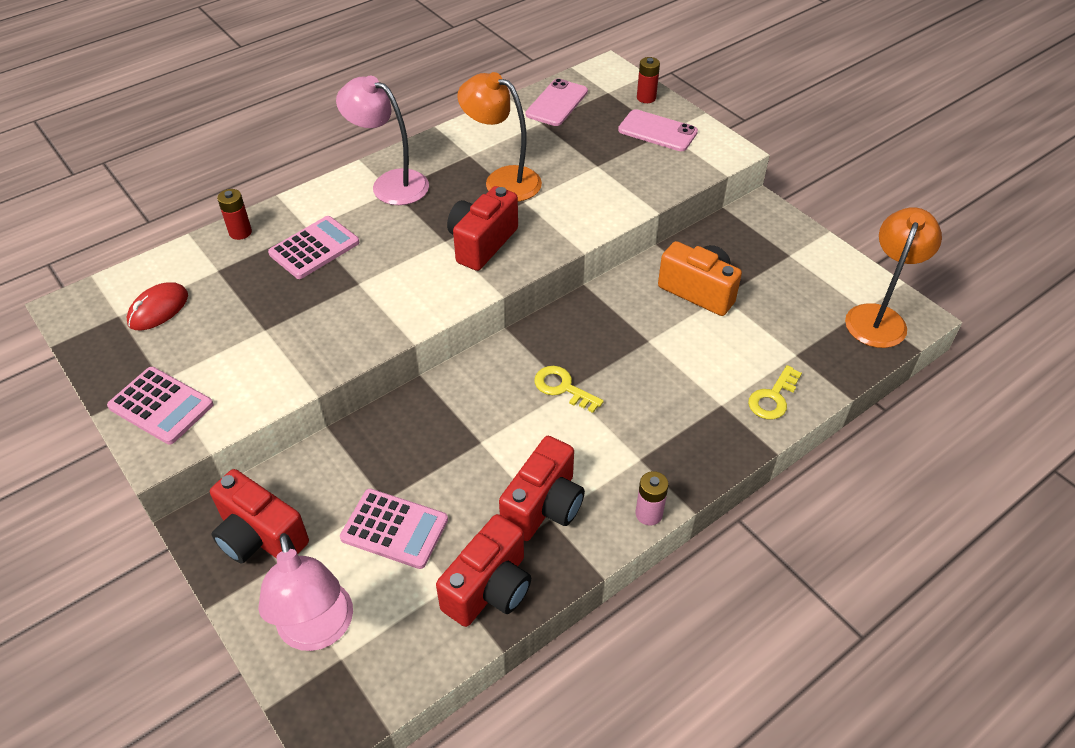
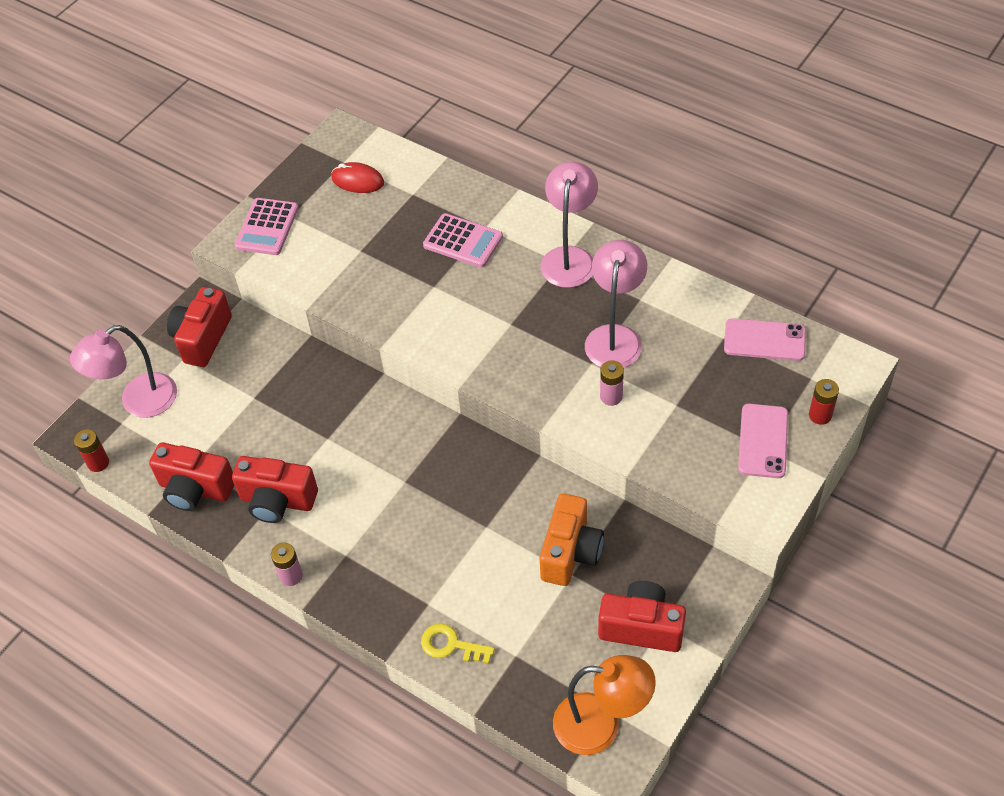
camera: 75 degrees right, 5 degrees up
(240, 232) = (461, 187): red battery -> red battery (98, 463)
(394, 529) = (230, 413): pink calculator -> none
(482, 243) = (518, 351): red camera -> red camera (641, 627)
(502, 180) = (615, 337): orange lamp -> pink lamp
(563, 388) = (404, 477): yellow key -> none
(568, 199) = (611, 396): none -> pink battery

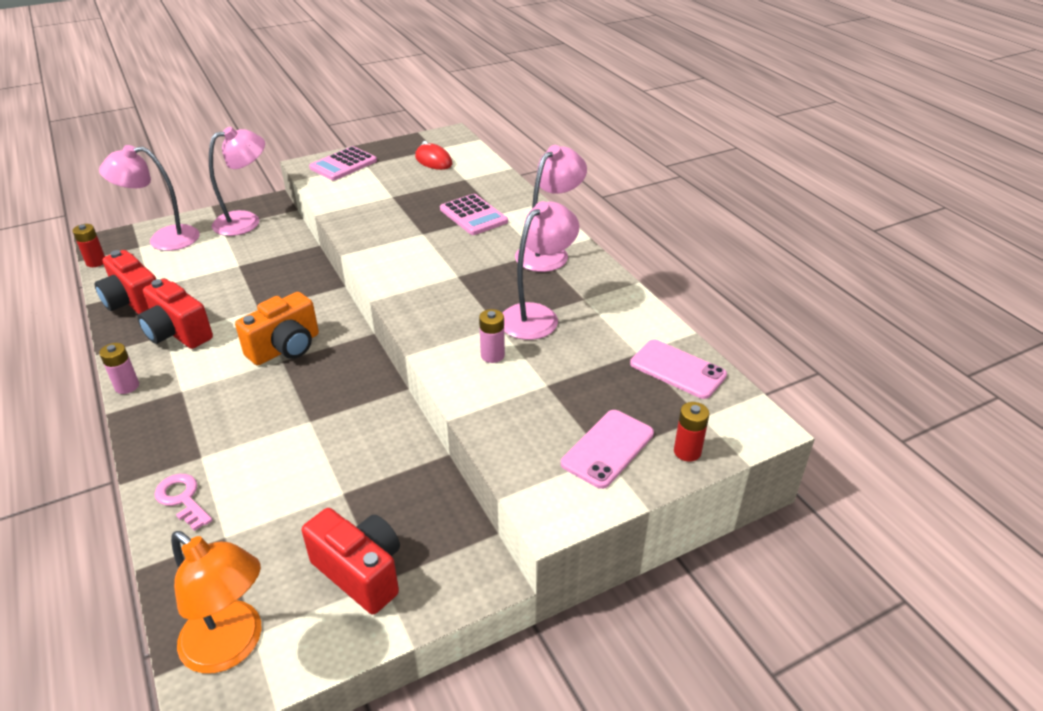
camera: 25 degrees right, 15 degrees down
(202, 338) = (246, 221): red camera -> pink lamp
(451, 645) = (182, 499): yellow key -> pink key
(570, 552) = (359, 474): orange camera -> orange camera (285, 348)

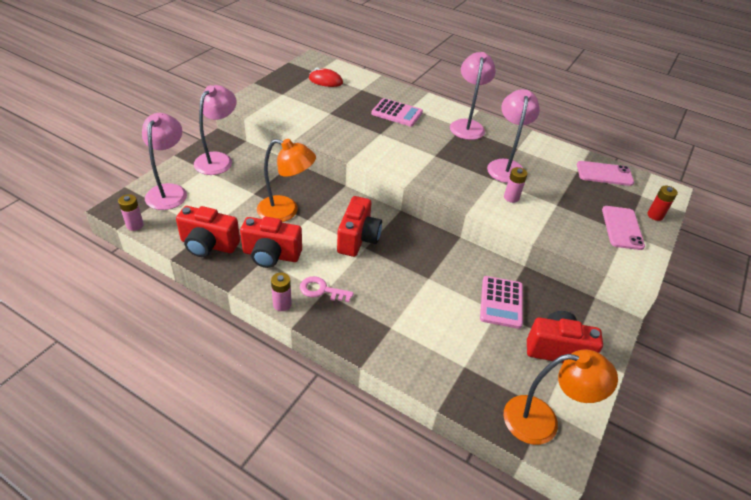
camera: 35 degrees left, 5 degrees up
(96, 262) = (135, 225): red battery -> pink battery
(163, 239) = (169, 191): pink lamp -> pink lamp turned 135 degrees clockwise
(182, 499) = (412, 357): pink key -> pink key (321, 290)
(247, 294) = (286, 211): none -> orange lamp
(285, 348) = (358, 239): orange camera -> red camera
(343, 164) = (266, 98): pink calculator -> pink calculator (501, 302)

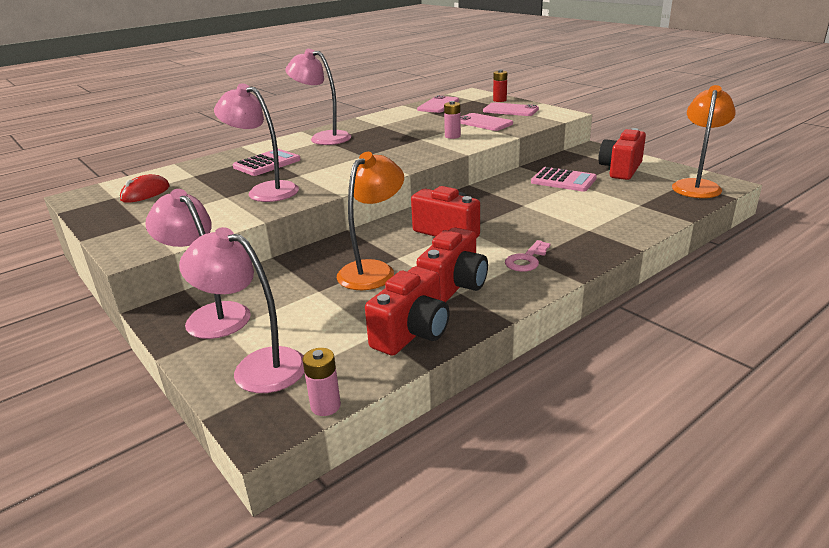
camera: 65 degrees left, 15 degrees down
(282, 304) = (544, 285): pink battery -> none
(506, 166) = (404, 132): pink lamp -> pink lamp (265, 191)
(565, 213) = (483, 123): none -> pink phone

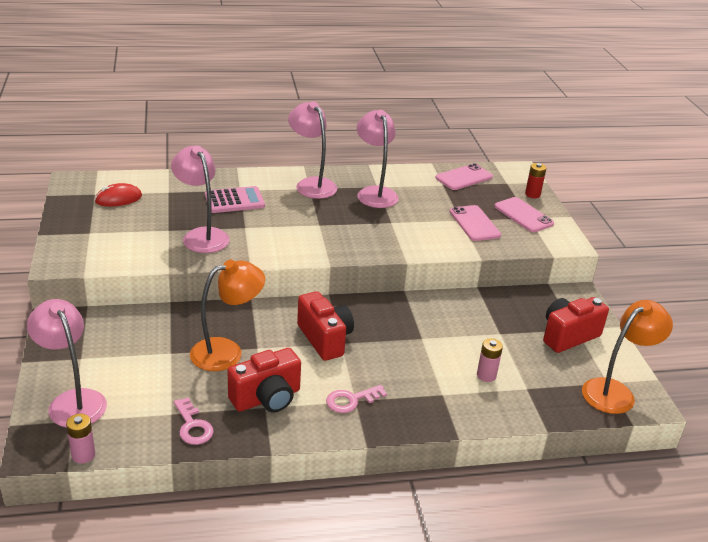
camera: 25 degrees right, 5 degrees up
(211, 315) = (83, 340): pink lamp -> pink lamp (375, 193)
(412, 333) = (193, 426): red camera -> pink key
(452, 136) = (423, 231): pink battery -> pink battery (486, 375)
(563, 180) = (494, 325): pink calculator -> none

